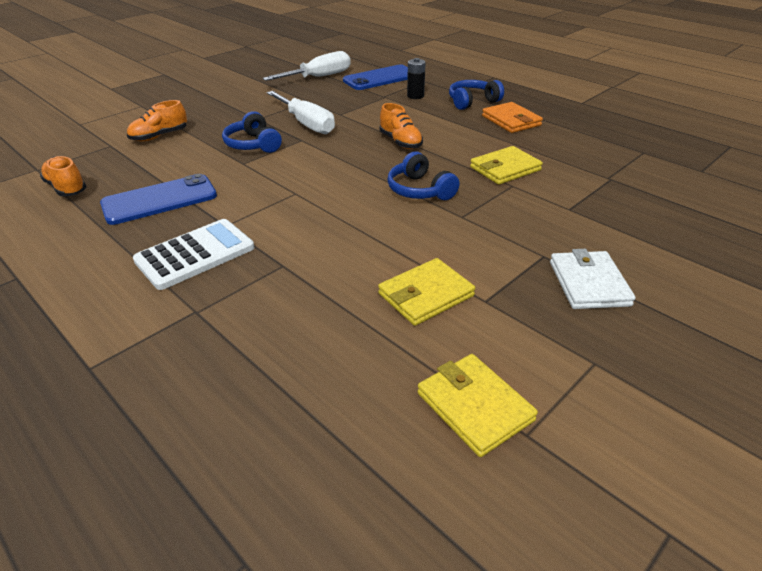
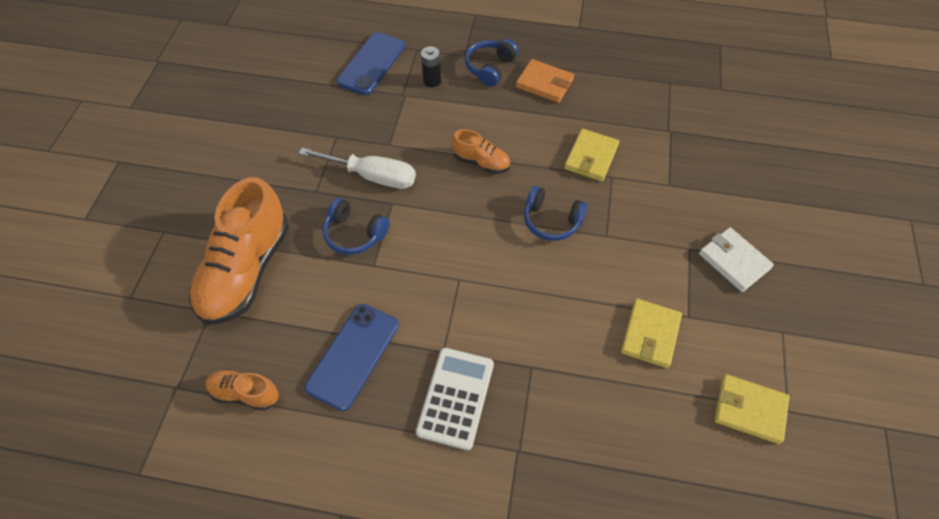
camera: 35 degrees left, 20 degrees up
(159, 136) = (246, 270): orange shoe -> orange shoe, size x2.07
(319, 77) = (306, 89): white screwdriver -> none

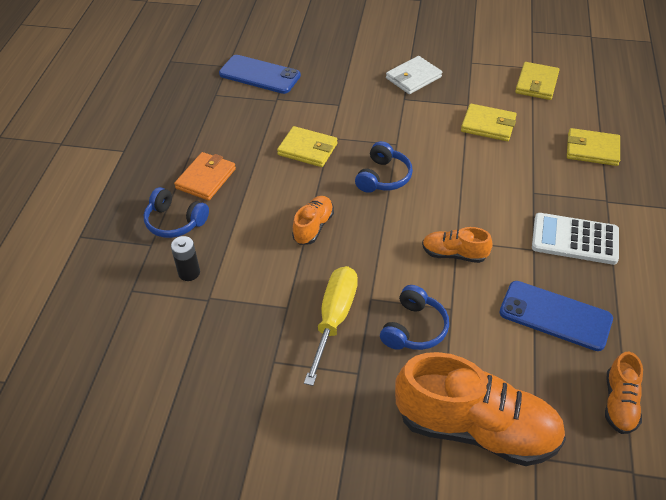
camera: 90 degrees left, 10 degrees down
(371, 64) = (149, 335): blue phone -> blue phone (259, 75)
(372, 176) = (334, 319): white screwdriver -> yellow screwdriver
(440, 275) = (454, 254): none -> orange shoe
(613, 455) = (592, 150): none -> yellow wallet

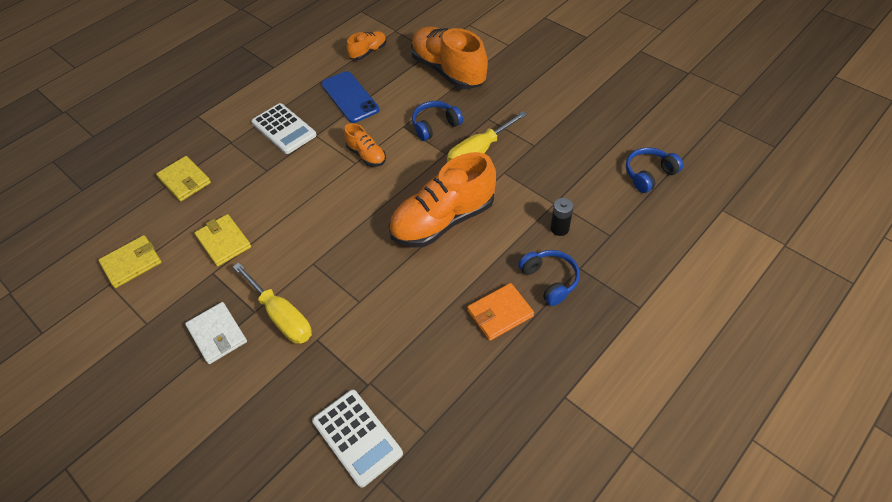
camera: 145 degrees left, 5 degrees up
(259, 75) = (357, 437): blue phone -> white calculator
(307, 149) = (389, 298): yellow wallet -> none
(313, 227) = (443, 220): orange shoe -> orange shoe, size x2.07
(380, 105) = (281, 316): none -> yellow screwdriver
(383, 177) = (354, 236): blue headphones -> blue headphones (649, 174)
(413, 78) = (217, 334): white wallet -> white wallet turned 60 degrees clockwise

